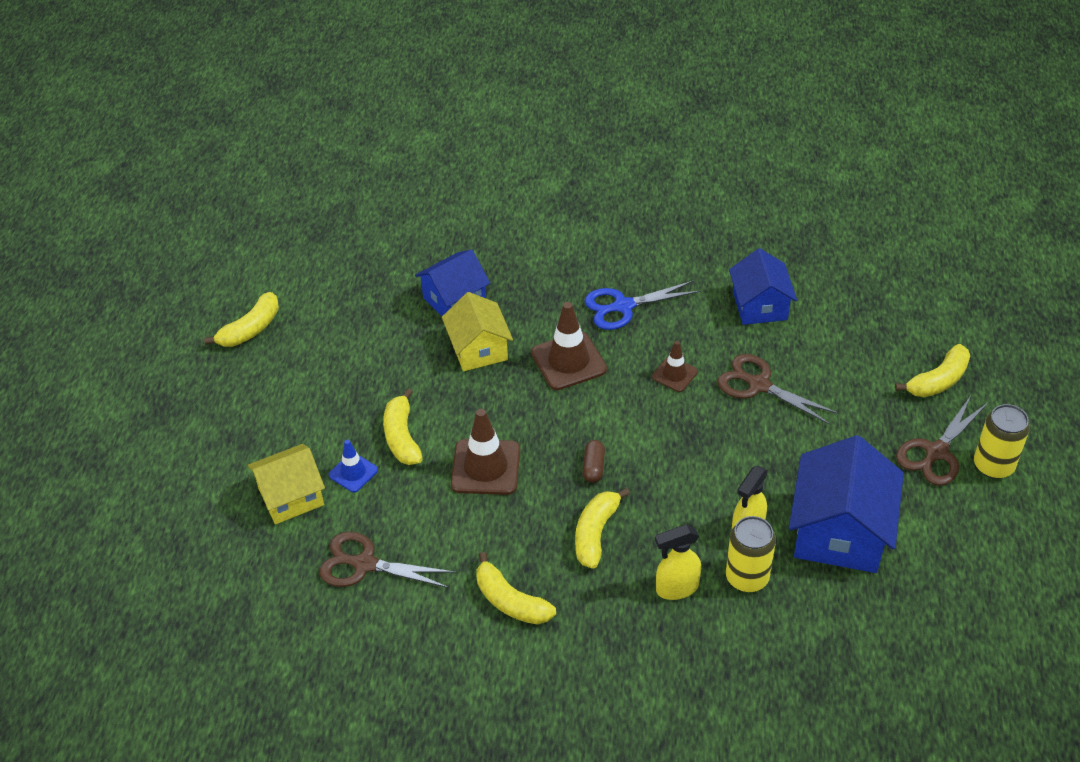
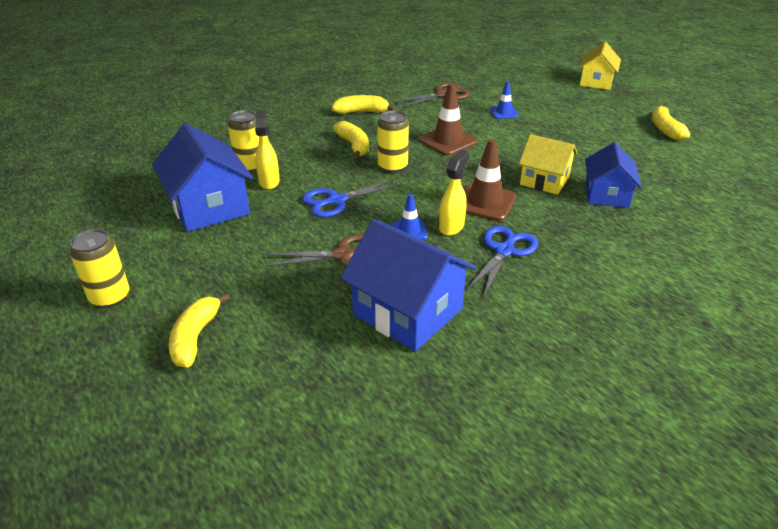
camera: 135 degrees right, 10 degrees down
(291, 497) = (513, 96): yellow house -> yellow house (596, 82)
(402, 437) = (508, 132): yellow banana -> none
(593, 467) = (392, 166): brown capsule -> yellow can
(674, 374) = (409, 230): brown traffic cone -> blue traffic cone
(676, 588) = (285, 147): yellow spray bottle -> yellow spray bottle (451, 227)
(702, 454) = (337, 200): none -> blue scissors
(760, 306) = (408, 312): blue house -> blue house, size x1.55
(936, 452) = (166, 282): brown scissors -> none

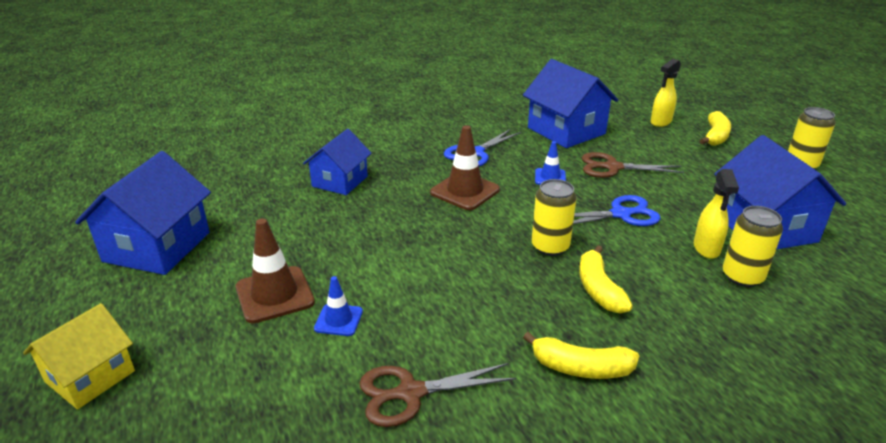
camera: 165 degrees left, 5 degrees down
(448, 141) = (461, 275): brown traffic cone -> brown traffic cone (274, 295)
(451, 227) = (509, 175): yellow spray bottle -> yellow spray bottle (660, 122)
(544, 181) = (385, 203): yellow house -> none
(665, 129) = (157, 247): yellow banana -> blue house

